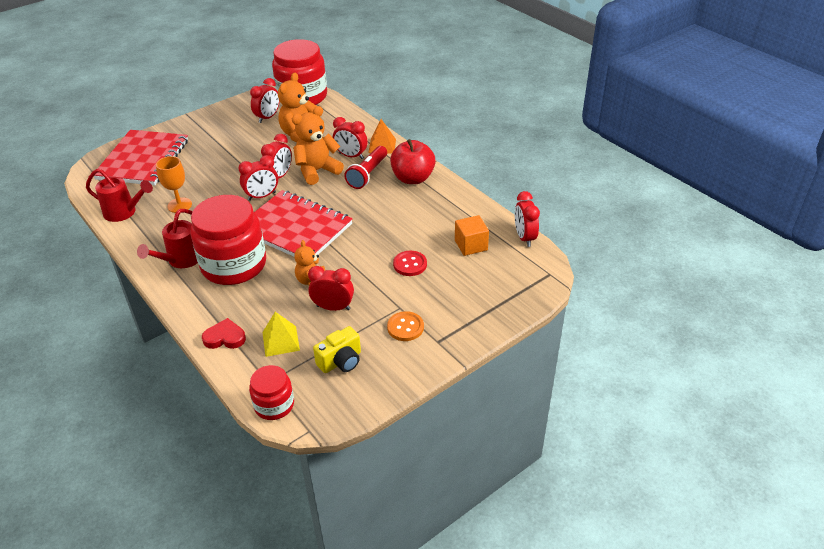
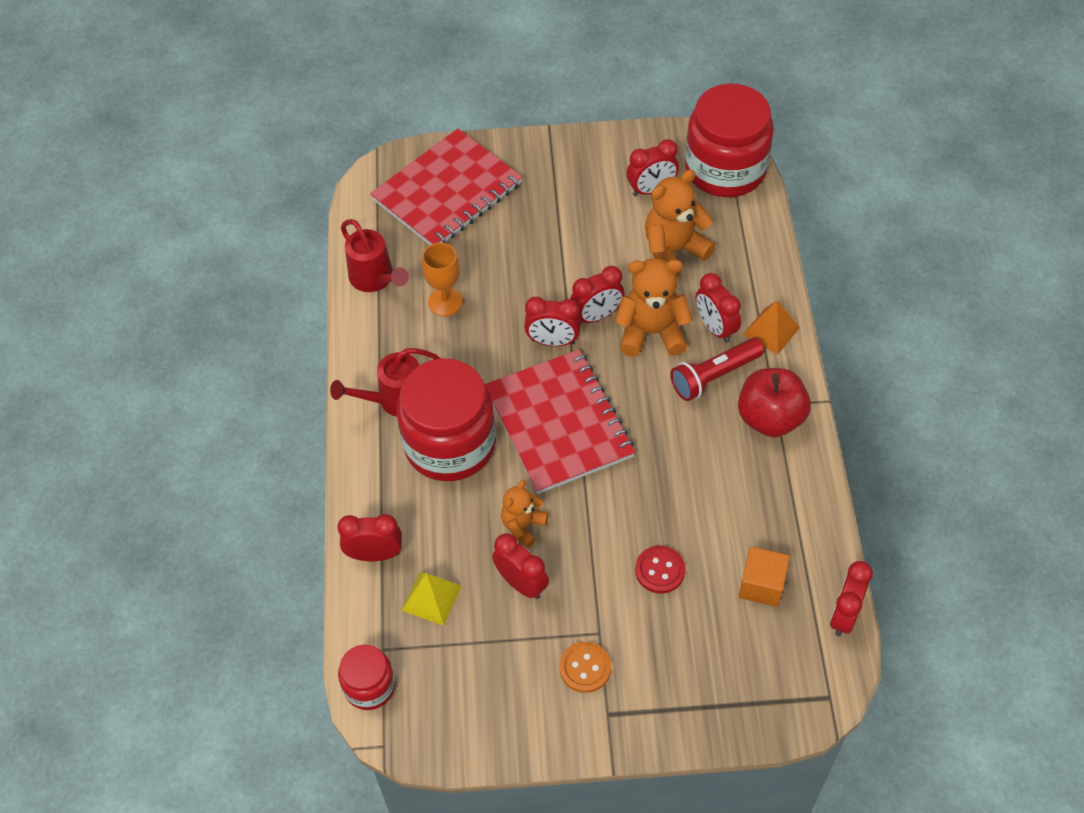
camera: 35 degrees right, 15 degrees up
(225, 338) = (375, 554): red heart -> red clock
(341, 361) = (478, 671): yellow camera -> none

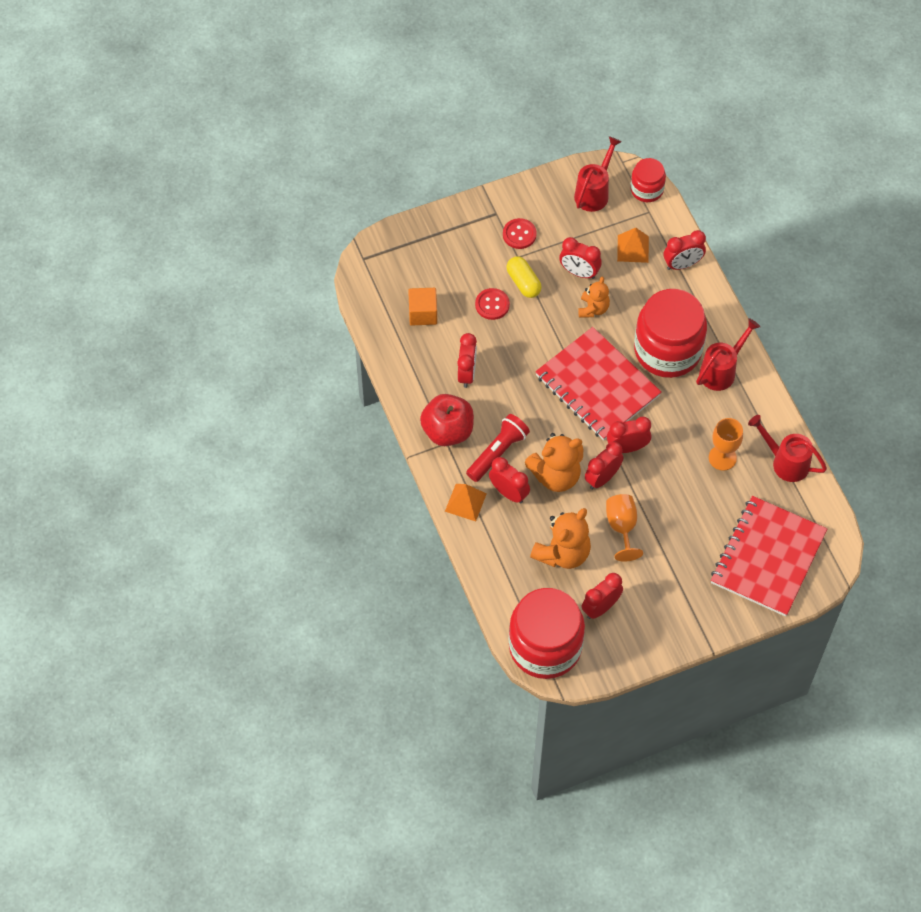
camera: 160 degrees right, 5 degrees up
(431, 598) = (633, 248): yellow pyramid -> orange pyramid
(449, 705) = (594, 192): none -> red watering can
(585, 668) = (519, 234): orange button -> red button
(595, 260) = (622, 527): none -> orange goblet
(605, 591) = (523, 282): none -> yellow capsule
(844, 615) = (365, 309): red clock -> red clock (467, 373)

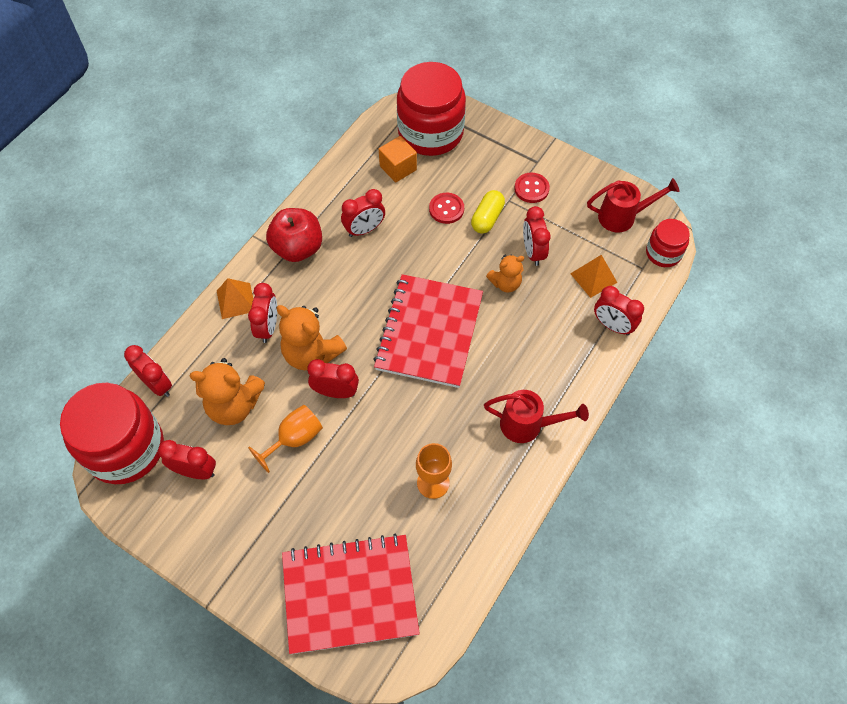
camera: 55 degrees right, 0 degrees up
(497, 452) = (303, 296): red flashlight -> none
(627, 447) = (383, 393): red clock -> red clock (157, 384)
(667, 350) = (512, 366): red jar -> red jar (430, 132)
(785, 462) = (472, 545): red watering can -> none

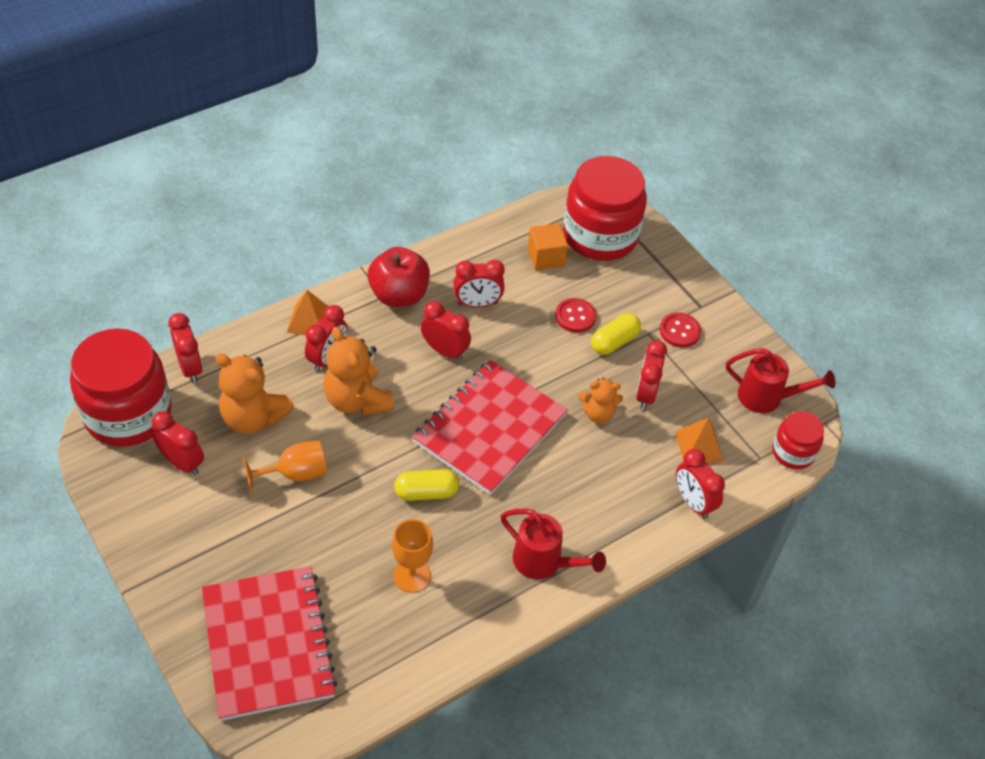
camera: 20 degrees right, 10 degrees down
(336, 392) = (361, 447): red clock -> red clock (445, 351)
(350, 594) = (268, 644): red notebook -> red notebook turned 60 degrees clockwise
(408, 408) = (426, 492): none -> yellow capsule

